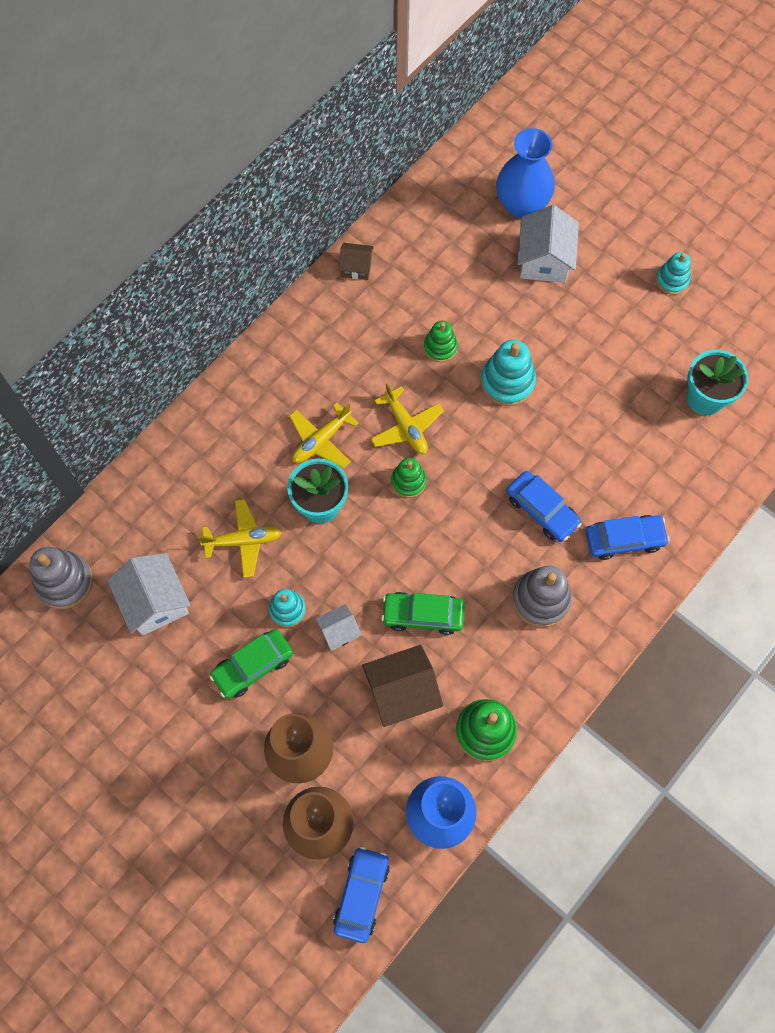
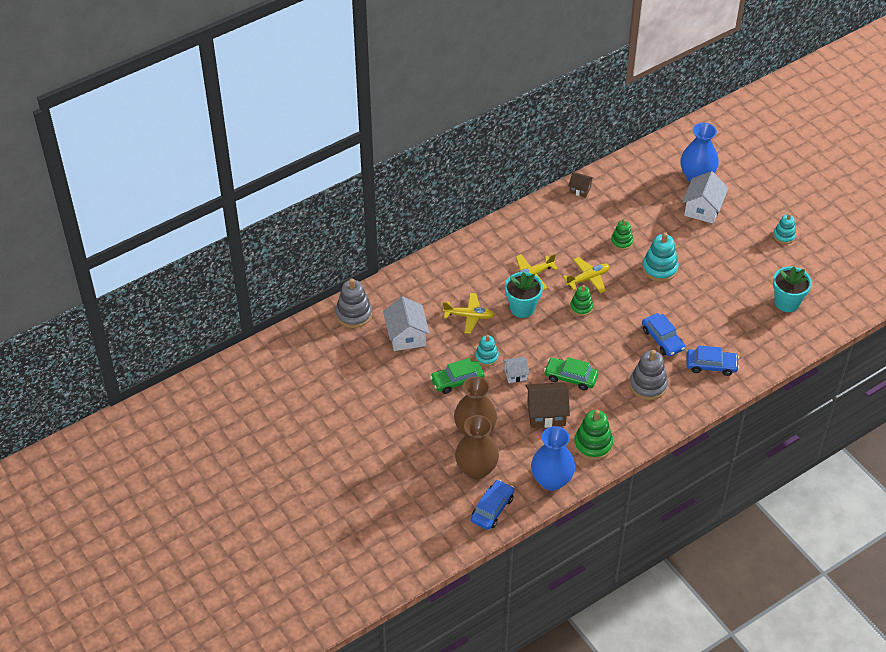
camera: 15 degrees right, 20 degrees down
(406, 427) = (588, 279): yellow plane -> yellow plane turned 105 degrees counterclockwise

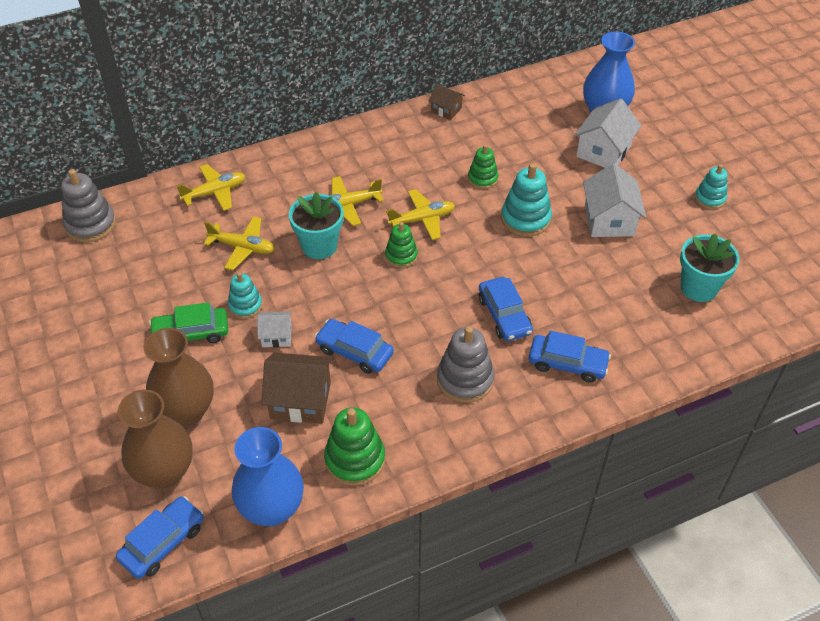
camera: 10 degrees right, 0 degrees up
(406, 336) = (147, 262): white house -> white house (609, 220)
(433, 278) = (214, 192): none -> yellow plane
(570, 377) = (354, 351): green car -> blue car

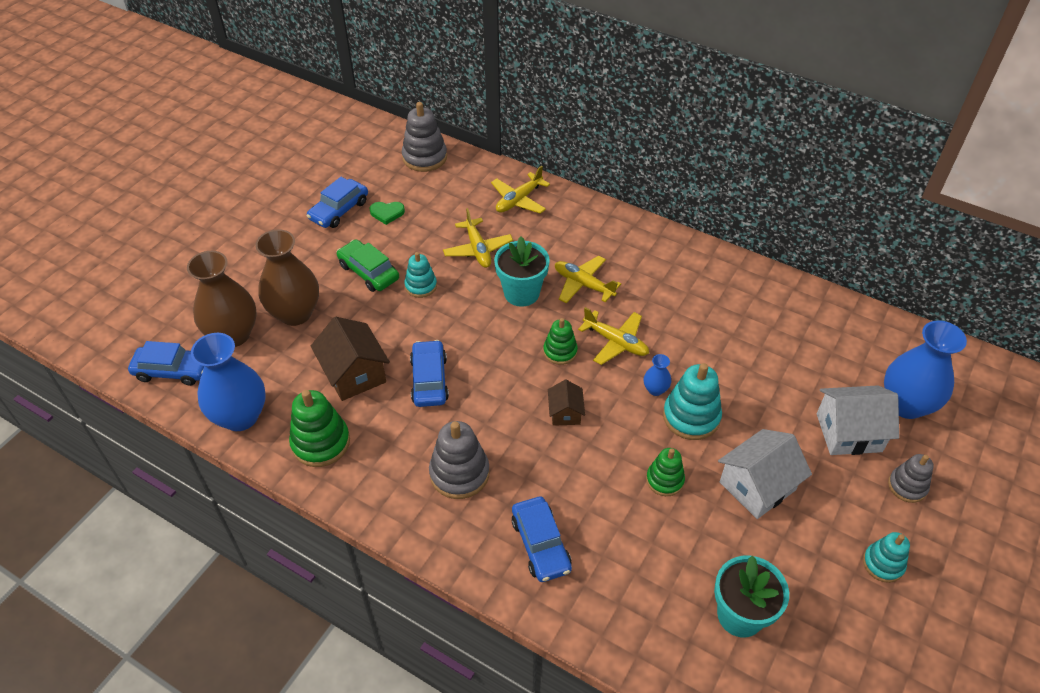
camera: 55 degrees right, 0 degrees up
(131, 285) = (387, 213): none -> green heart
(214, 192) = (519, 200): yellow plane -> yellow plane turned 105 degrees clockwise
(276, 336) = (406, 322): white house -> none
(446, 110) = (768, 284): brown house -> brown house (565, 413)
(482, 179) = (709, 357): green stacking toy -> green stacking toy (665, 480)
(485, 223) = (655, 389): none -> blue vase
(504, 315) = (557, 463): blue car -> blue car (339, 210)
(664, 152) = (907, 486): none -> grey stacking toy

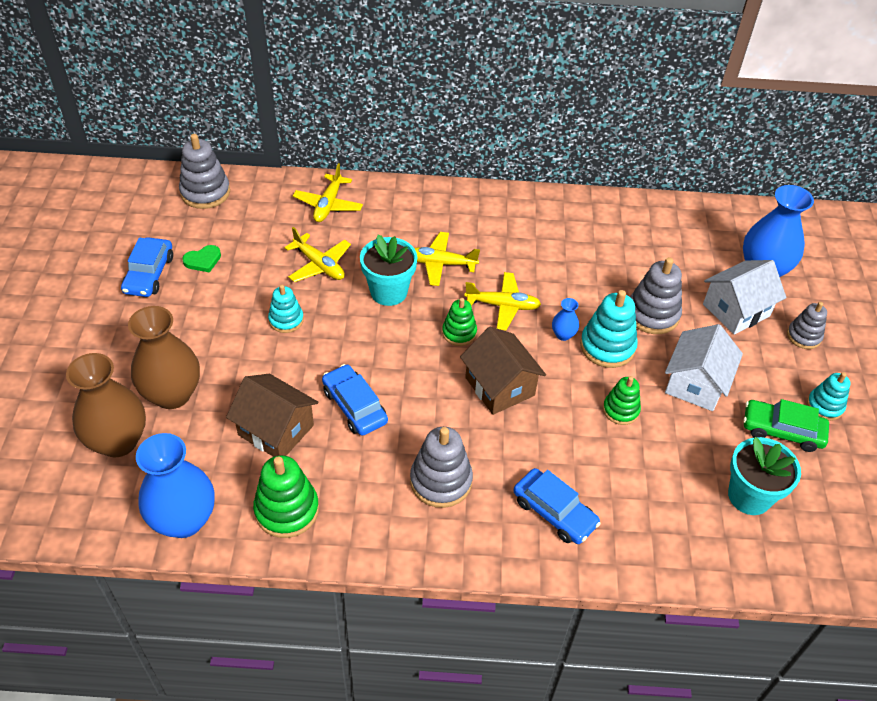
camera: 30 degrees left, 0 degrees up
(173, 370) = (74, 504): blue car -> none
(368, 272) = (223, 325): green car -> green car (782, 431)
(565, 413) = (500, 386): brown house -> brown house, size x1.78
(757, 404) = (652, 314): none -> grey stacking toy

